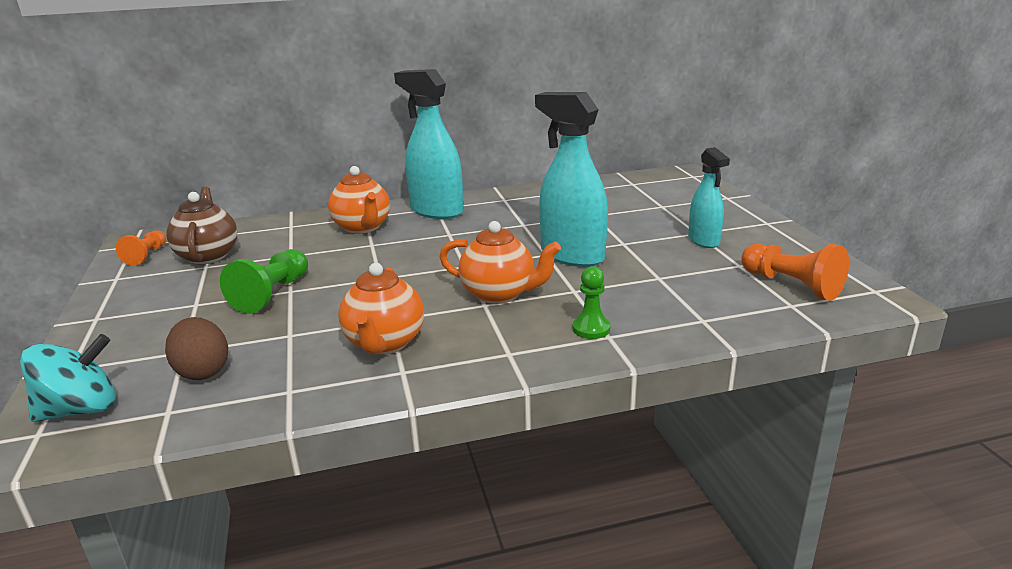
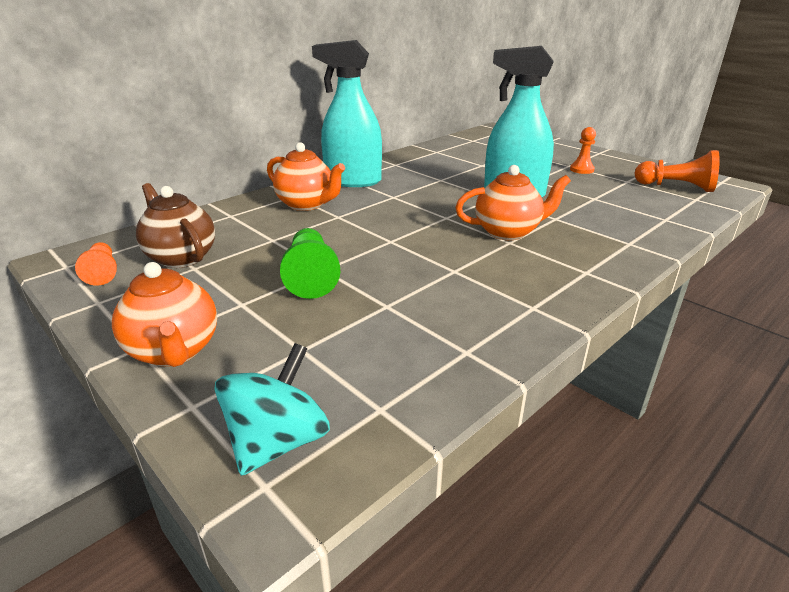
camera: 30 degrees left, 5 degrees up
(202, 371) = (354, 361): brown egg -> none
(384, 343) = (482, 290): orange teapot -> orange teapot (175, 351)
(591, 329) = (610, 241): green pawn -> none
(704, 241) = (581, 169): turquoise spray bottle -> orange pawn

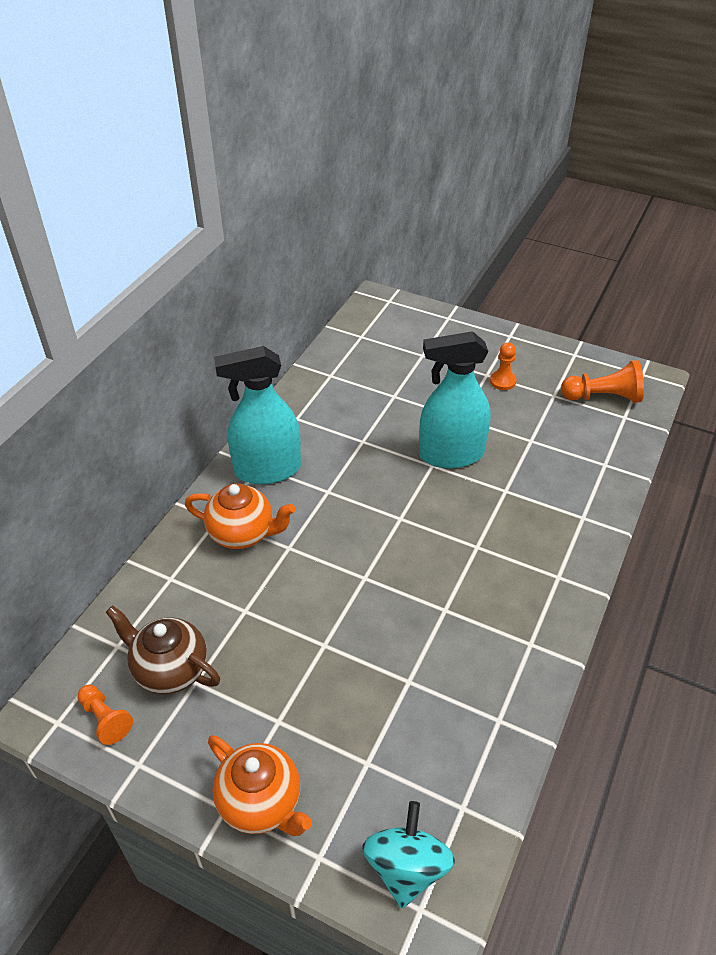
camera: 20 degrees left, 15 degrees up
(311, 276) = (318, 659): green pawn -> none
(508, 232) = (470, 529): orange teapot -> none

